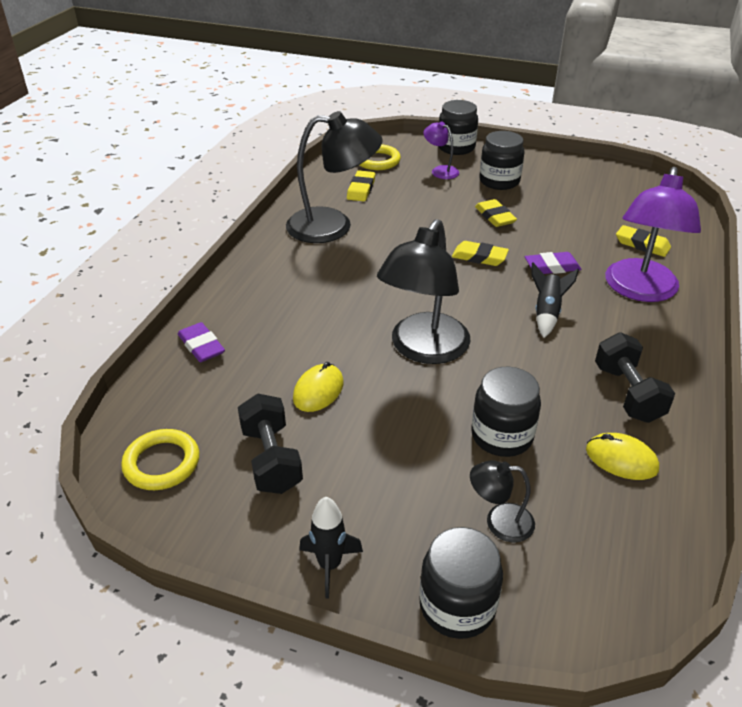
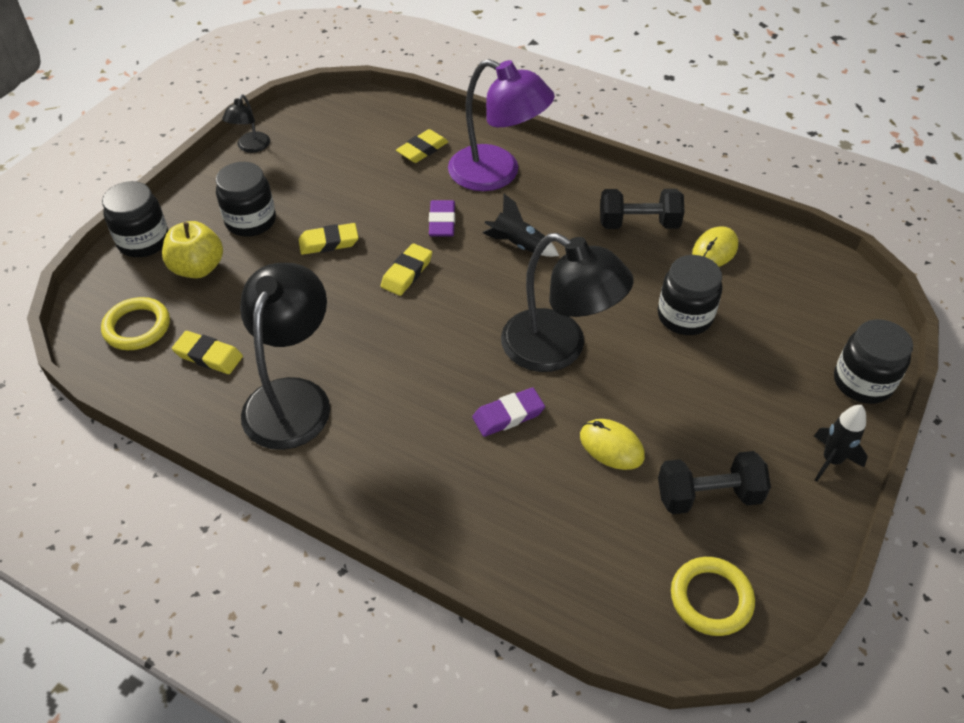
camera: 80 degrees left, 10 degrees up
(201, 346) = (518, 558): purple eraser -> purple eraser (508, 415)
(440, 170) = (198, 268): purple lamp -> yellow apple
(499, 522) = (781, 339): black lamp -> black lamp (251, 147)

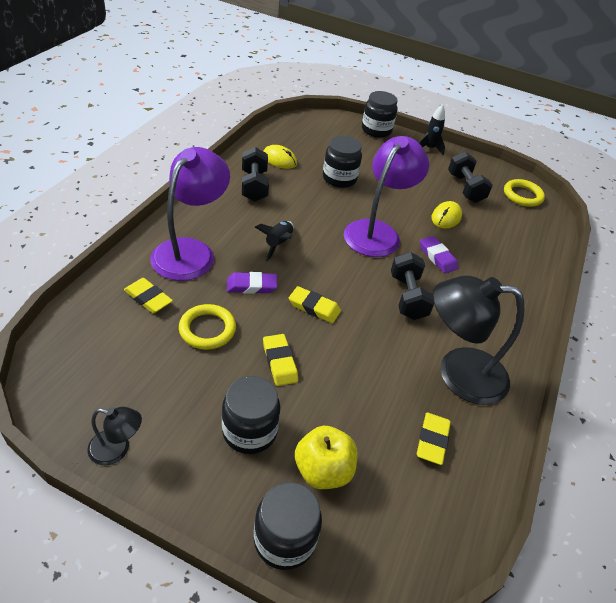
camera: 100 degrees left, 5 degrees down
(137, 327) = (412, 513): yellow ring -> yellow ring (207, 329)
(423, 366) = (407, 297): none -> black dumbbell
(558, 349) = (377, 232): black lamp -> purple lamp

